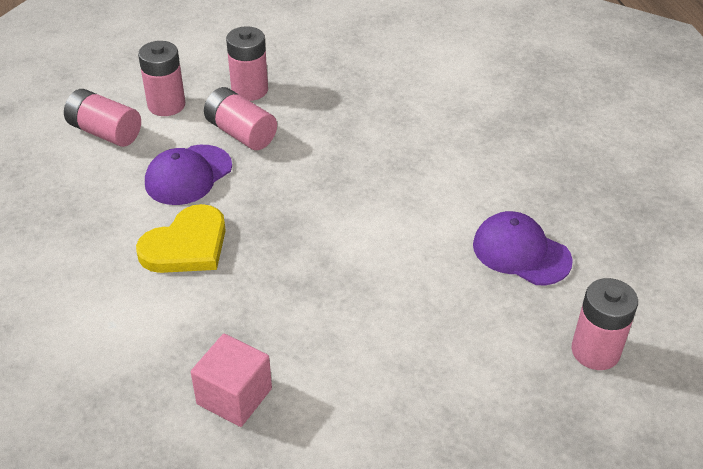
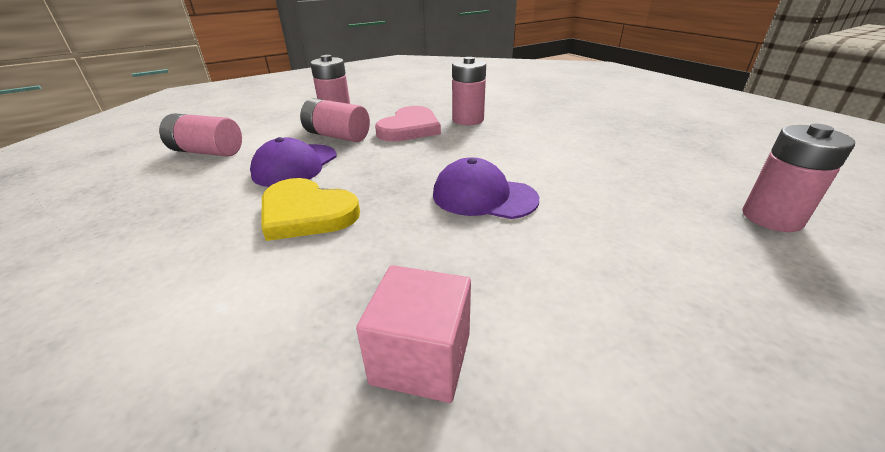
camera: 15 degrees left, 10 degrees down
(166, 105) = (265, 130): pink battery -> pink battery (468, 120)
(186, 245) = (306, 213): yellow heart -> yellow heart turned 90 degrees clockwise
(324, 136) = (410, 128): none -> pink heart
(521, 252) = (626, 165): purple cap -> purple cap (484, 196)

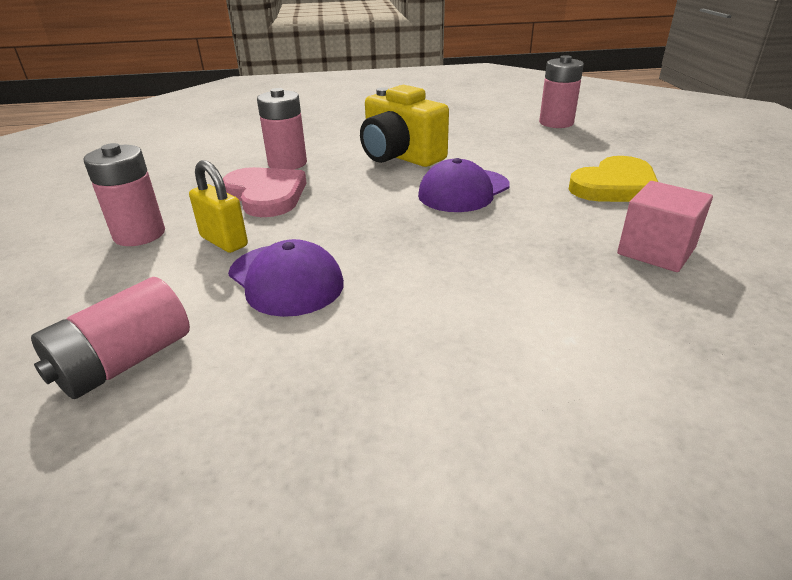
camera: 65 degrees left, 0 degrees up
(306, 213) = (424, 280): yellow heart -> yellow heart (615, 186)
(337, 136) = (224, 241): pink battery -> yellow padlock
(529, 152) = (400, 156): none -> yellow camera

